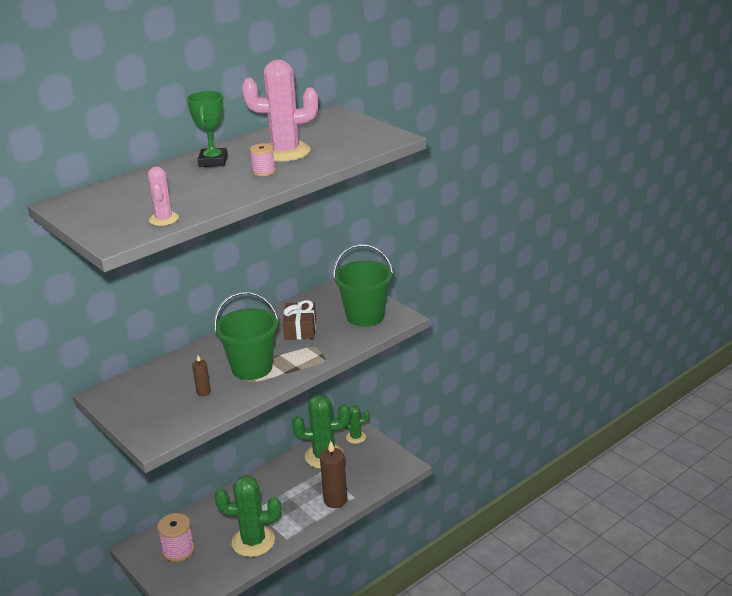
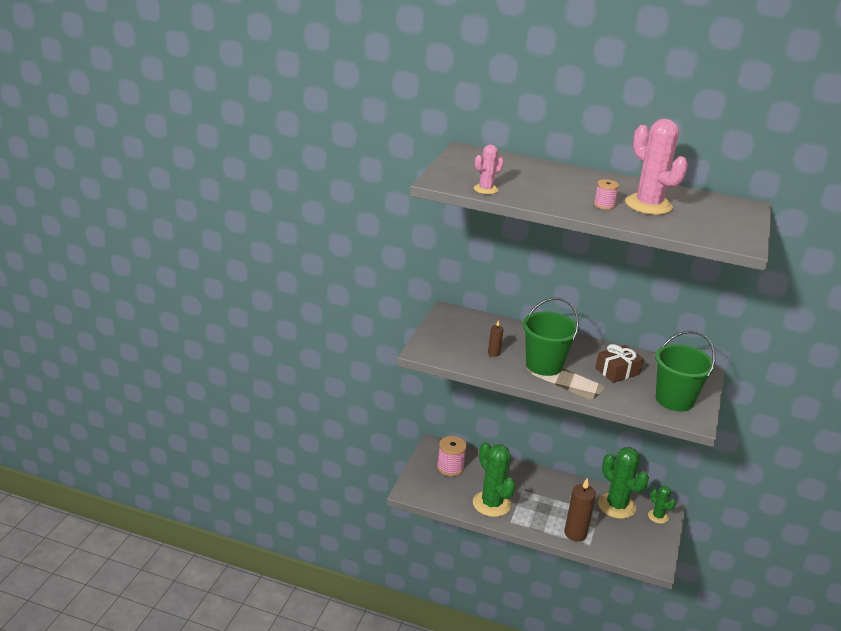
camera: 55 degrees right, 0 degrees up
(213, 161) = (594, 182): green trophy -> none

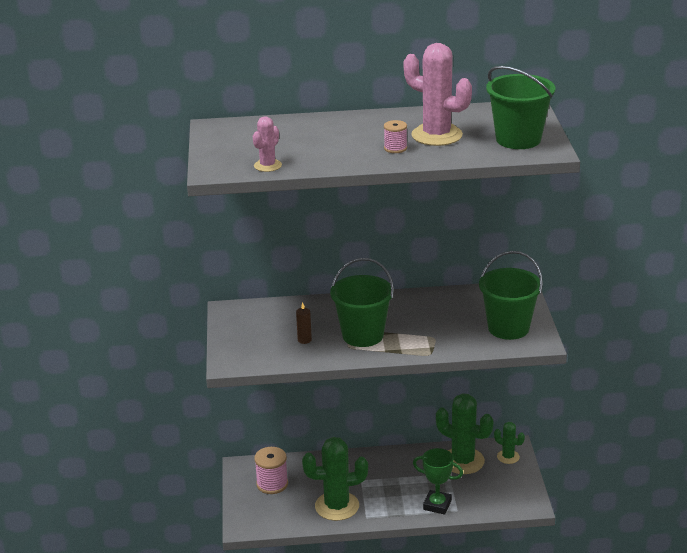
camera: 20 degrees left, 0 degrees up
(491, 504) = (337, 506): green cactus -> green cactus turned 45 degrees counterclockwise
(575, 534) = (437, 505): brown candle -> green trophy
(617, 371) = (438, 317): brown gift -> none
(721, 227) = (518, 139): none -> green bucket

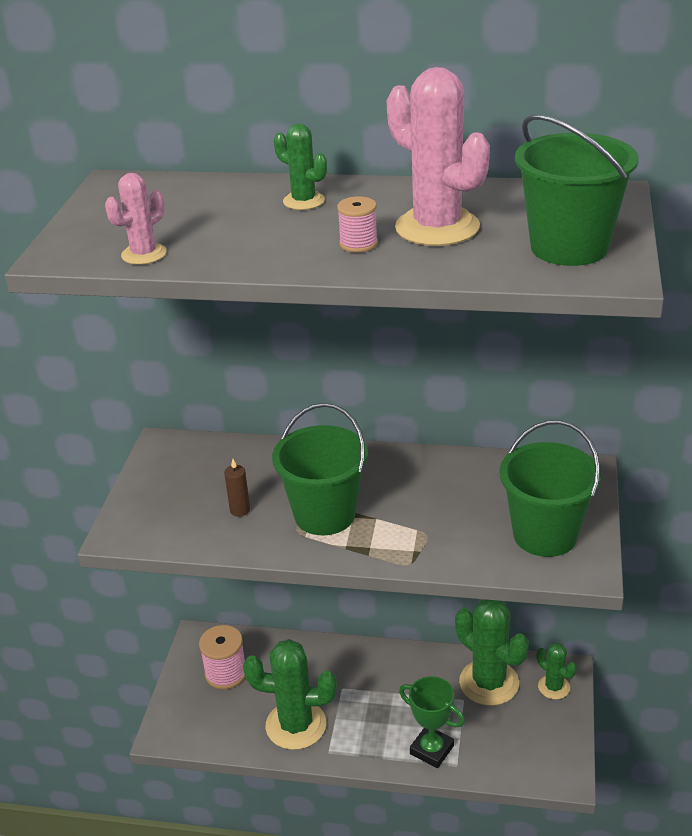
camera: 15 degrees right, 5 degrees up
(346, 127) = (304, 201): none -> green cactus

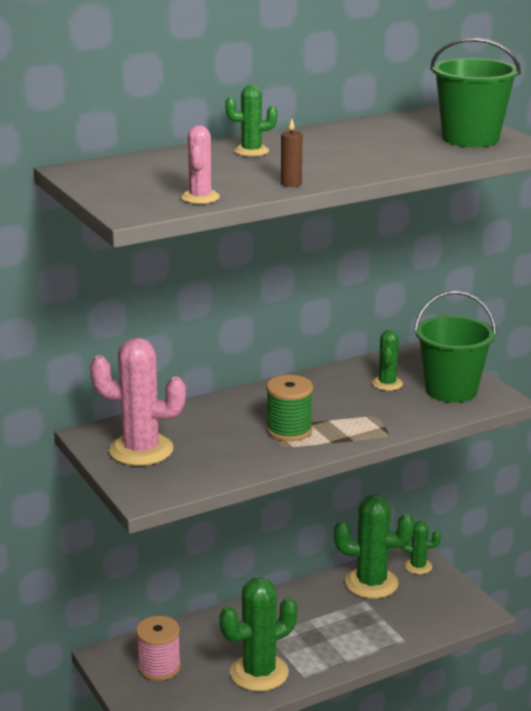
camera: 40 degrees left, 10 degrees down
(240, 510) = (221, 449): brown candle -> brown candle (291, 184)
(324, 515) = (289, 430): green bucket -> green spool
(358, 244) = (339, 162): pink spool -> none
(431, 750) = (377, 640): green trophy -> none
(437, 227) = (372, 146): pink cactus -> pink cactus (141, 450)
(488, 497) = (387, 384): none -> green cactus

